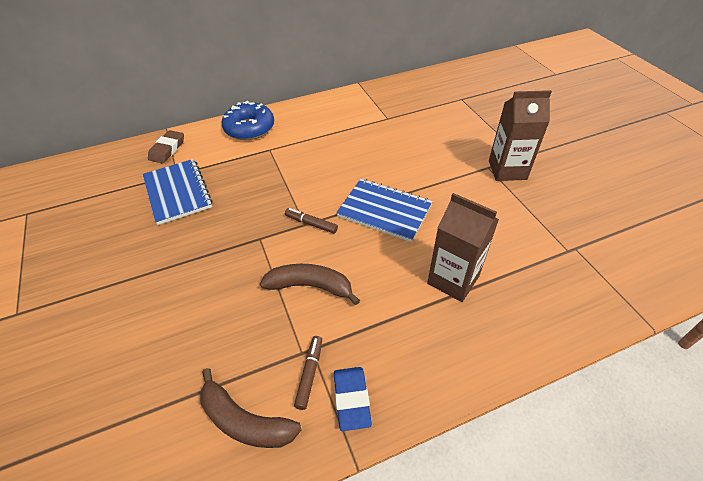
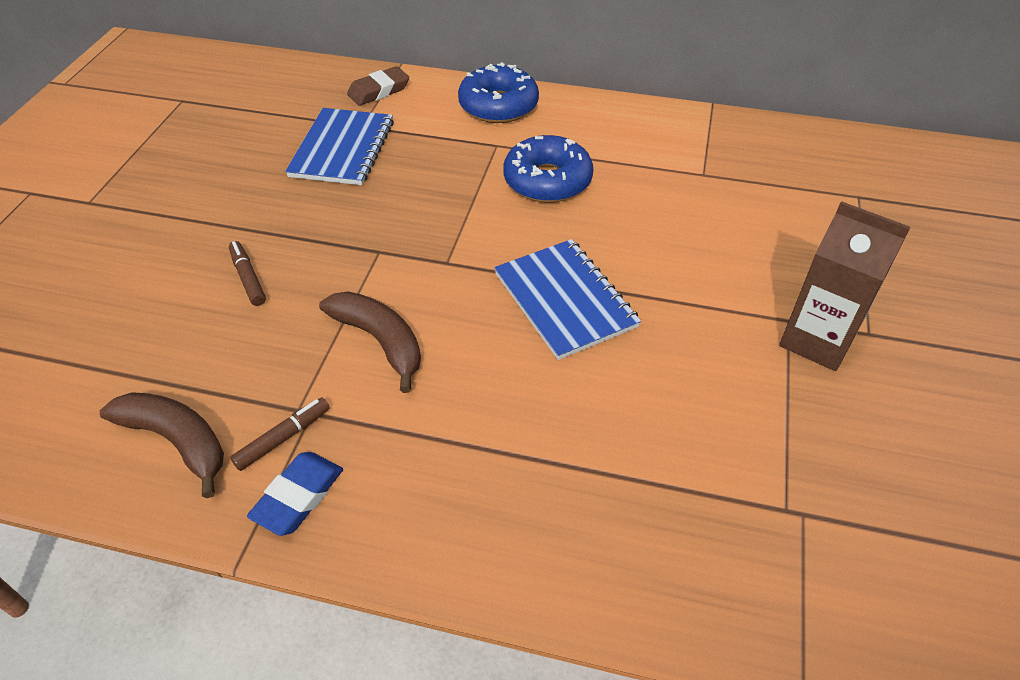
camera: 35 degrees right, 0 degrees up
(245, 421) = (177, 441): brown banana -> brown banana turned 150 degrees clockwise
(311, 224) = (455, 266): brown marker -> brown marker (248, 278)
(315, 155) = (547, 180): none -> blue donut
(453, 279) = (564, 441): brown carton -> none

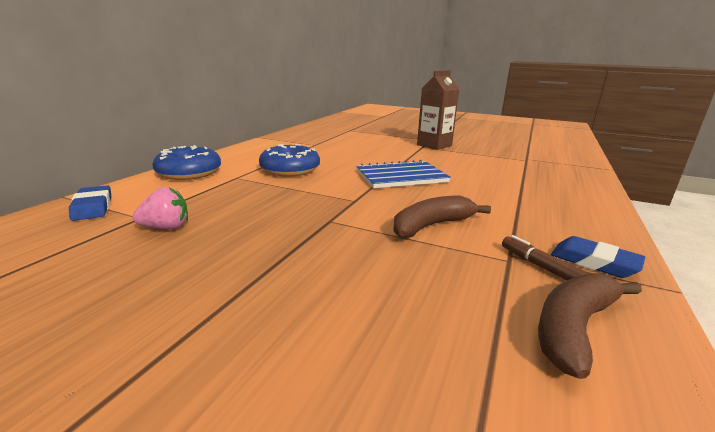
camera: 80 degrees left, 25 degrees down
(248, 278) = (335, 283): brown marker -> none
(342, 149) = (166, 227): blue notebook -> pink strawberry
(379, 91) = (93, 207): brown eraser -> blue eraser

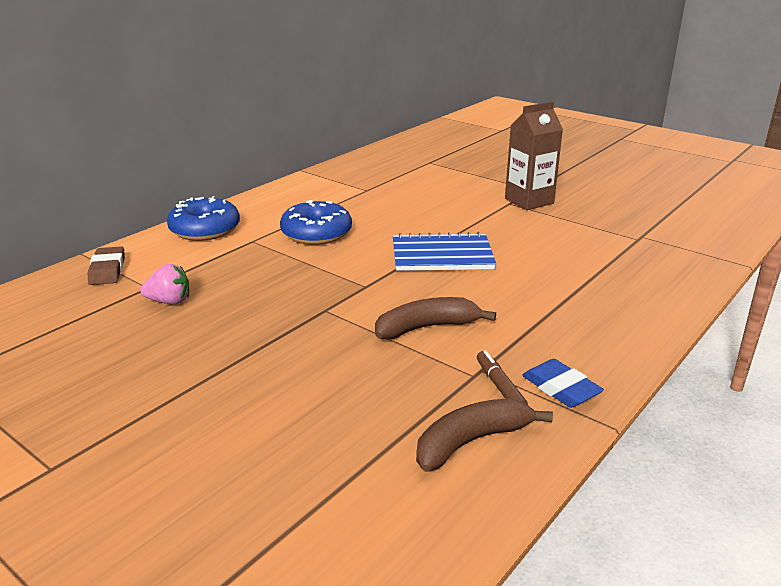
camera: 15 degrees right, 5 degrees up
(93, 207) = (107, 270): blue eraser -> brown eraser

